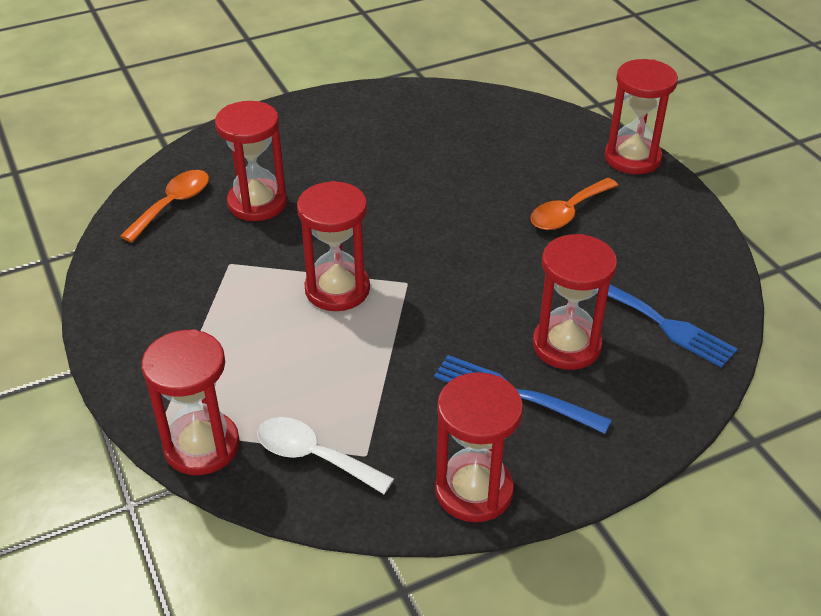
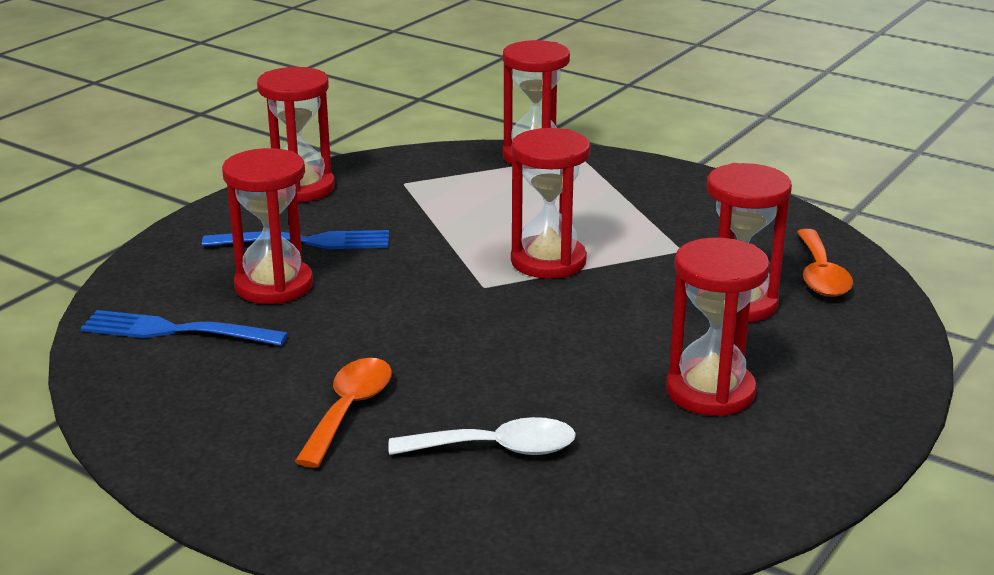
camera: 150 degrees right, 15 degrees down
(313, 456) = (443, 172): white spoon -> white spoon (497, 449)
(632, 158) = (293, 524): red hourglass -> red hourglass (710, 392)

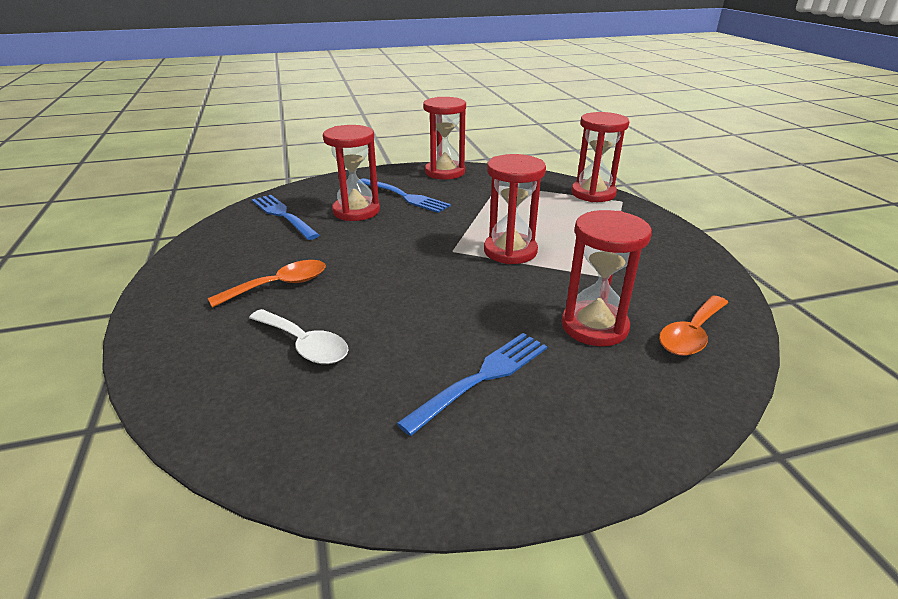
camera: 40 degrees right, 5 degrees up
(710, 392) = (482, 378): red hourglass -> blue fork

